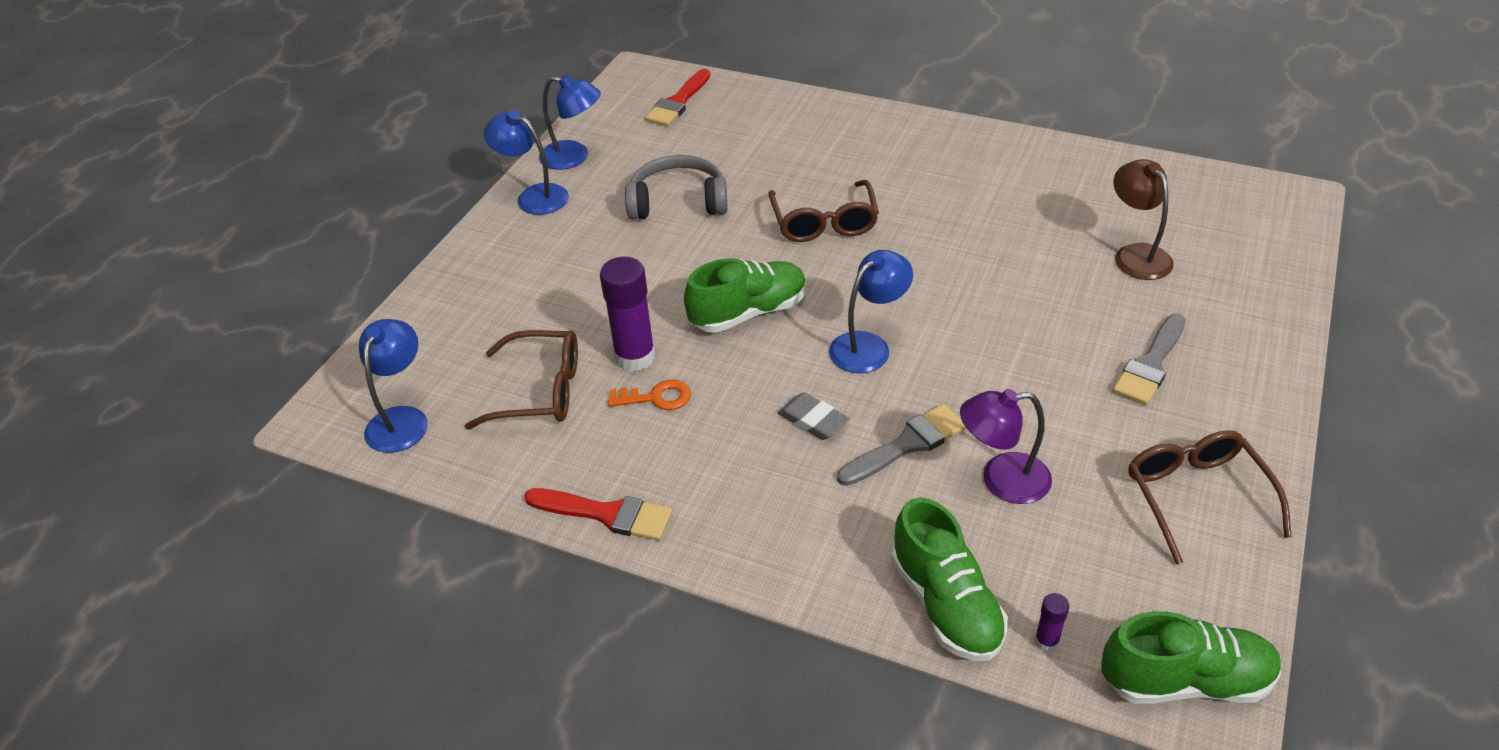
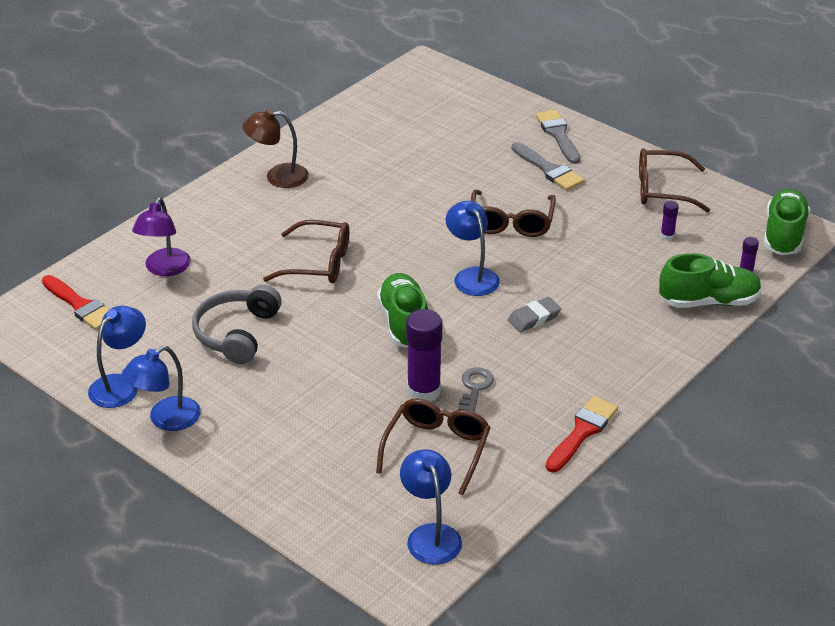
camera: 75 degrees left, 5 degrees down
(402, 419) = (430, 535): blue lamp -> blue lamp turned 45 degrees clockwise
(656, 397) = (475, 388): orange key -> grey key
(907, 444) = (575, 283): grey brush -> grey brush (558, 135)
(1001, 480) = (621, 254): purple lamp -> purple lamp (164, 269)
(1002, 355) = (511, 222): none -> brown glasses
(1080, 524) = (667, 236): none -> purple glue stick
(1136, 254) = (443, 141): brown lamp -> brown lamp (278, 176)

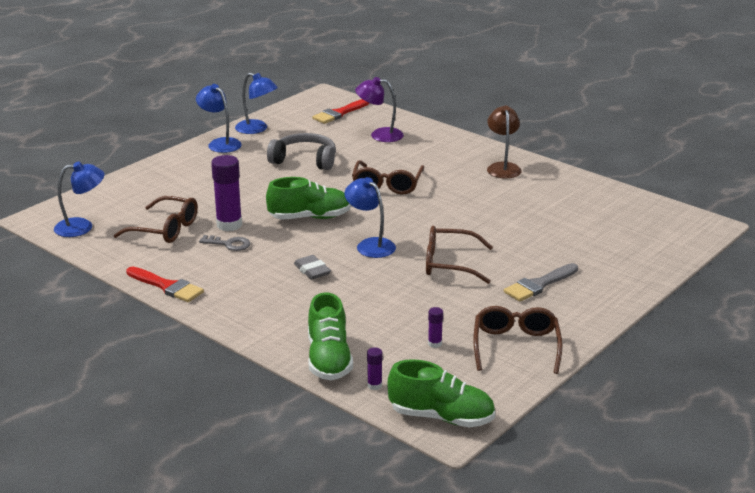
camera: 90 degrees right, 10 degrees down
(472, 276) = (370, 245): blue lamp -> blue lamp turned 105 degrees counterclockwise
(558, 135) = (603, 292): grey brush -> none

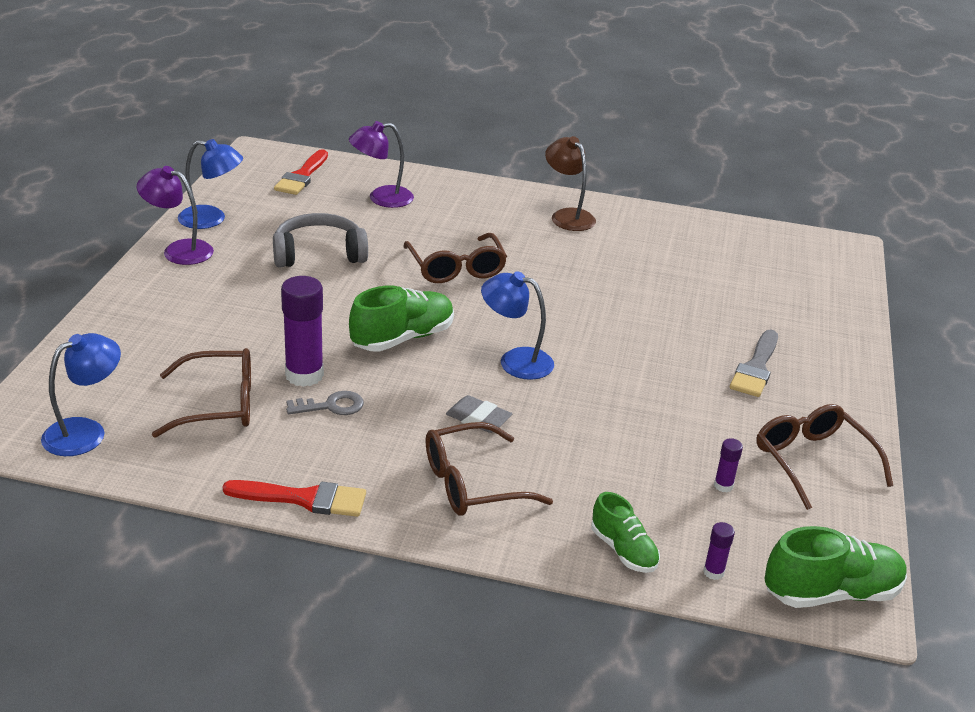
camera: 30 degrees left, 5 degrees up
(220, 143) = (179, 250): blue lamp -> purple lamp
(329, 359) = (623, 550): green shoe -> green shoe, size x0.62
(449, 264) = (632, 364): brown glasses -> brown glasses (472, 483)

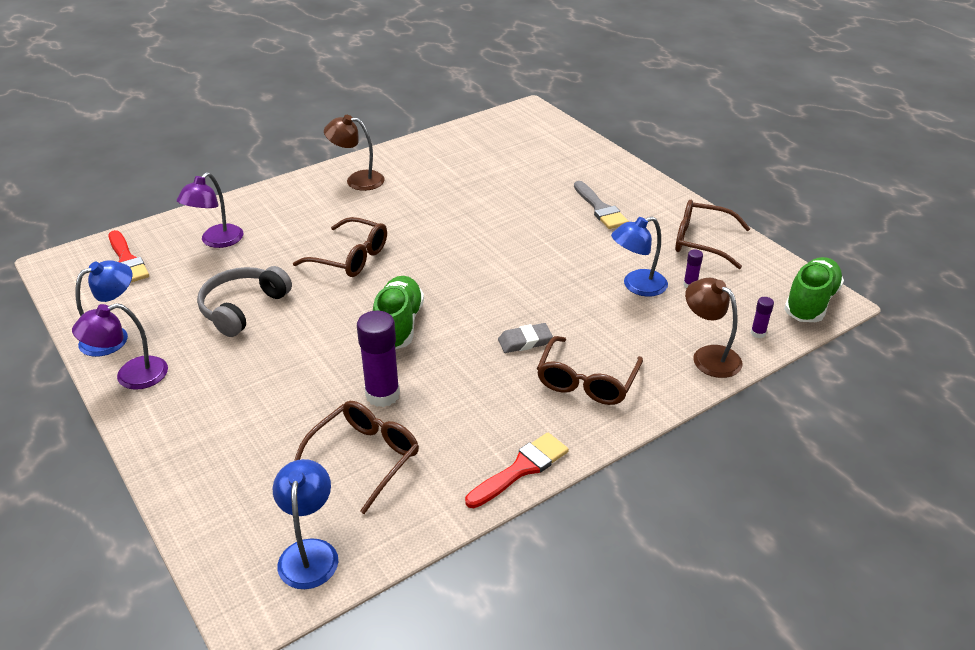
camera: 45 degrees left, 5 degrees up
(331, 406) = (434, 400): grey key -> none
(515, 361) = (484, 292): blue lamp -> blue lamp (637, 286)
(623, 550) = (709, 356): green shoe -> brown lamp

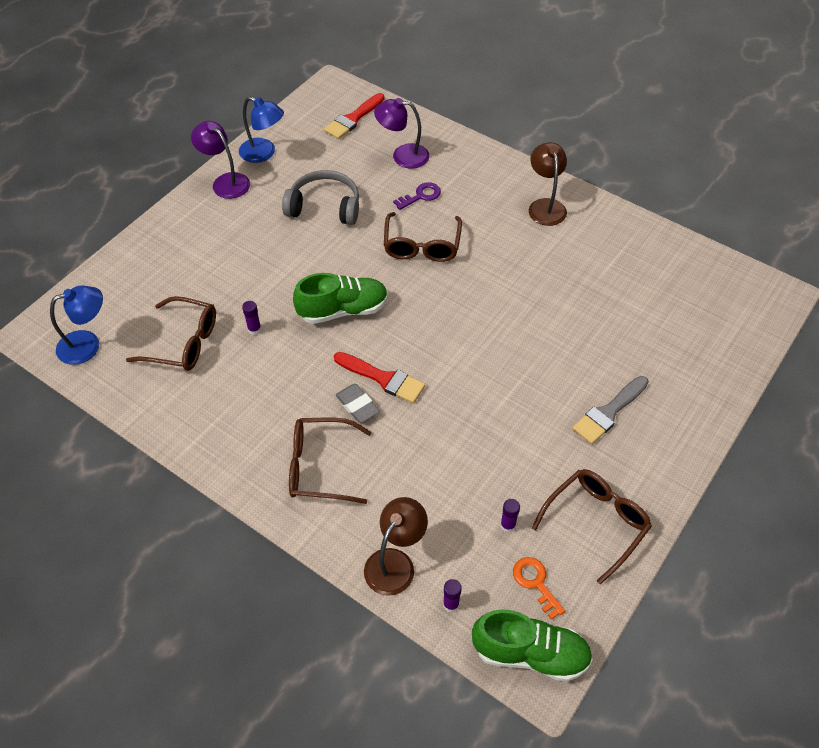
camera: 70 degrees right, 15 degrees up
(283, 243) = (421, 196): none -> purple key
(382, 395) = (254, 329): purple glue stick -> purple glue stick, size x0.47
(521, 469) = (198, 446): red brush -> red brush (383, 378)
(637, 286) = (482, 476): blue lamp -> none
(701, 241) = (596, 522): brown glasses -> brown glasses turned 45 degrees clockwise
(748, 284) = (535, 583): none -> orange key

